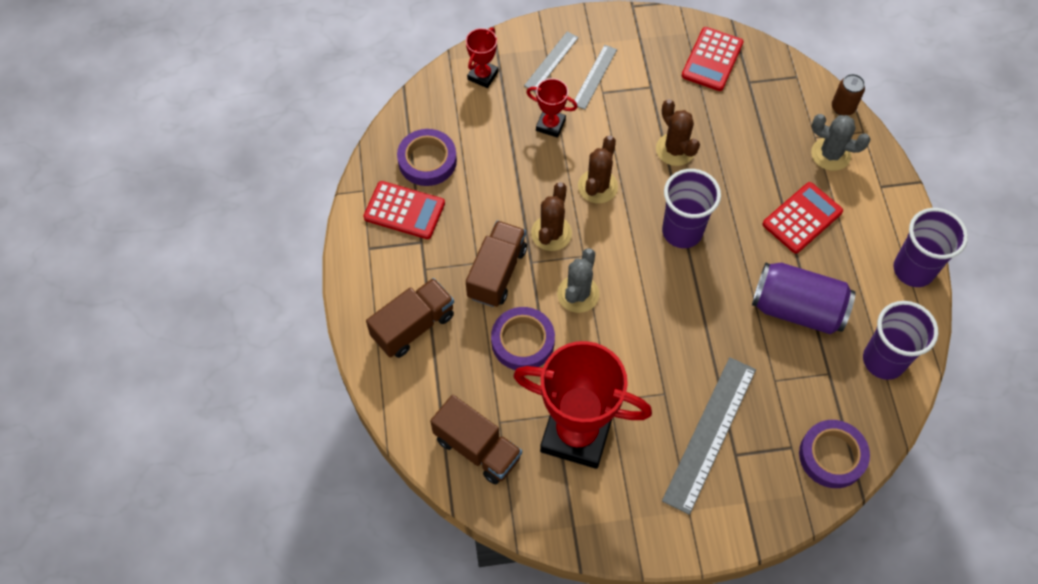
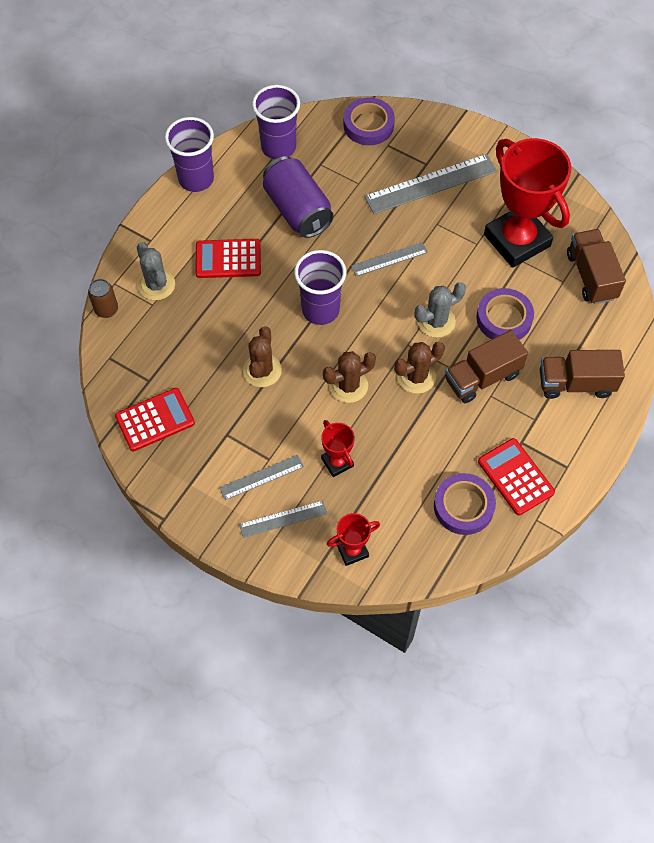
camera: 140 degrees left, 0 degrees up
(672, 322) = (389, 259): none -> grey ruler

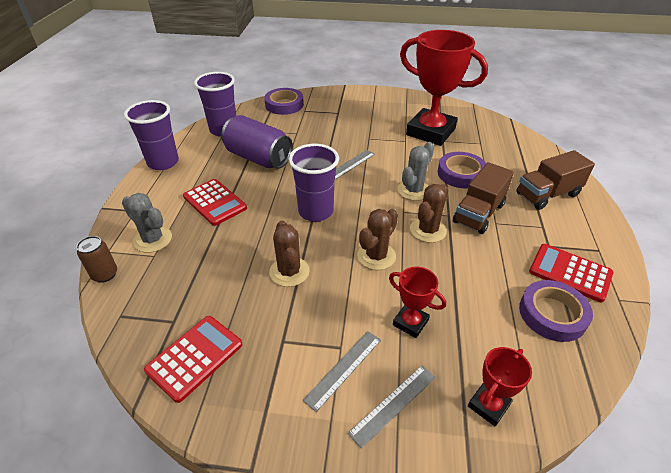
camera: 25 degrees left, 20 degrees down
(228, 259) = (215, 202): red calculator -> red calculator turned 105 degrees counterclockwise
(430, 184) = (348, 120): grey ruler -> none
(591, 276) = (495, 135): brown truck -> none

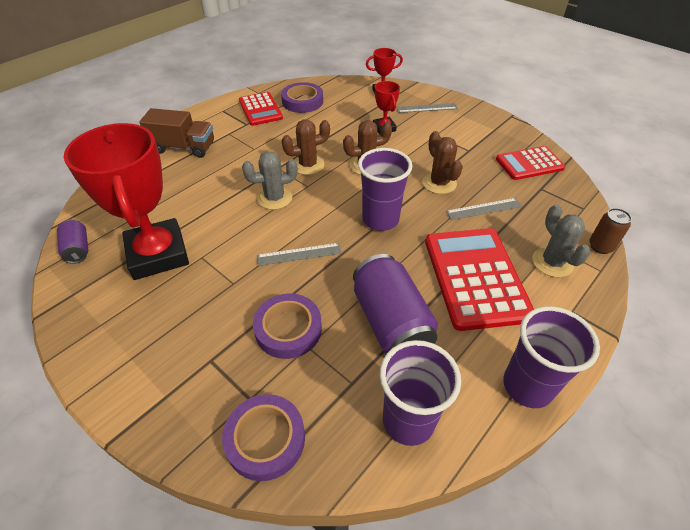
camera: 145 degrees left, 5 degrees up
(215, 202) = (475, 277): red calculator -> red calculator, size x1.63
(289, 271) = (439, 183): brown cactus -> brown cactus turned 45 degrees counterclockwise
(344, 369) = (441, 127): grey ruler -> grey ruler (483, 209)
(461, 174) = (213, 193): purple tape -> purple tape (288, 329)
(475, 117) = (78, 249): none -> purple can
(478, 213) = (254, 159): brown truck -> none

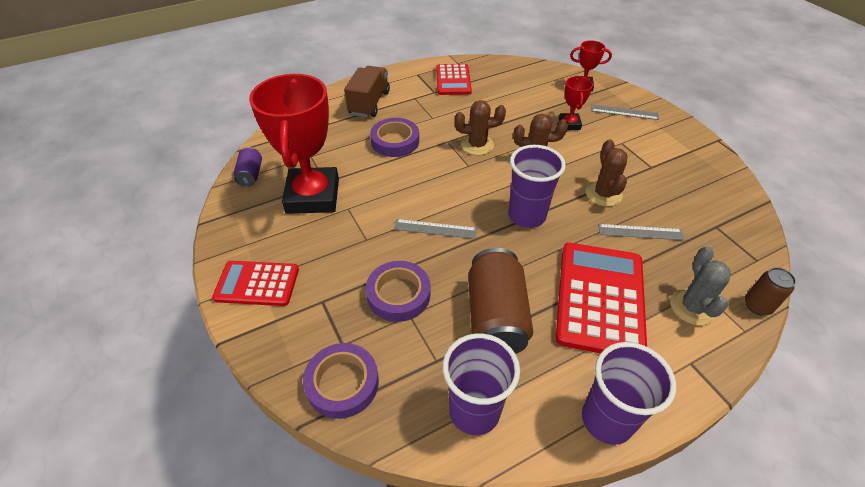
camera: 20 degrees right, 0 degrees up
(184, 148) = (369, 103): brown truck -> brown truck turned 105 degrees counterclockwise
(274, 198) = (433, 170): grey cactus -> none
(302, 101) = (497, 80): purple tape -> purple tape (395, 141)
(391, 322) = (496, 316): purple can -> brown can
(529, 164) = (715, 197): red calculator -> red calculator (257, 284)

